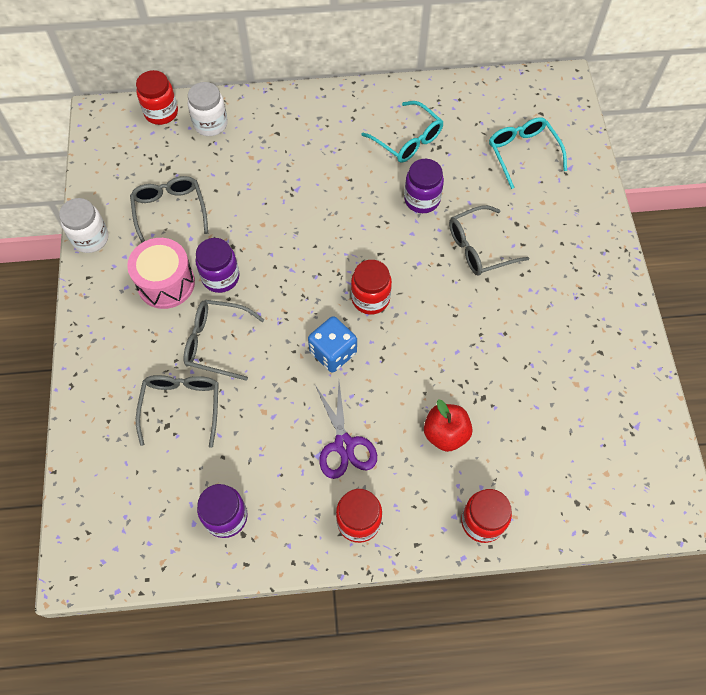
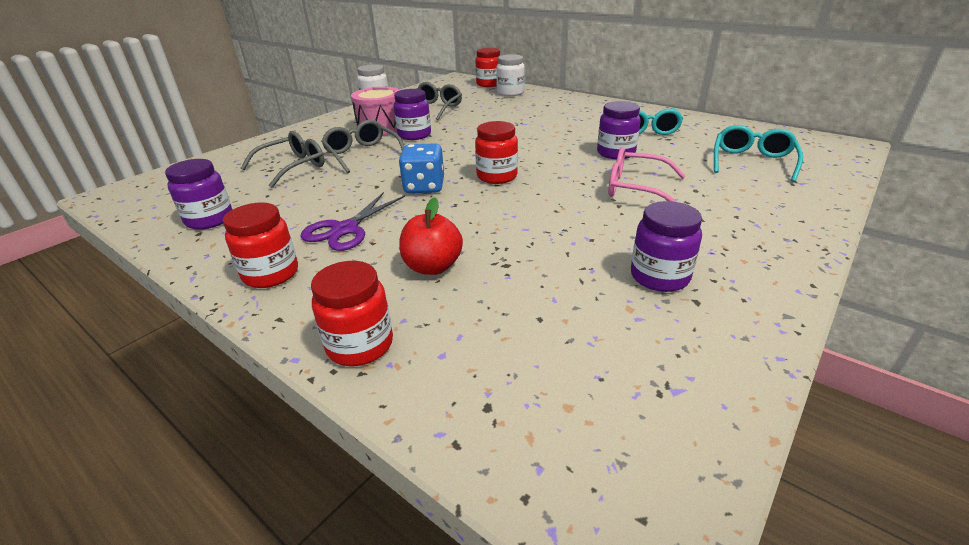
camera: 45 degrees right, 30 degrees down
(480, 247) = (636, 188): grey glasses -> pink glasses
(569, 344) = (659, 277): none -> purple jar

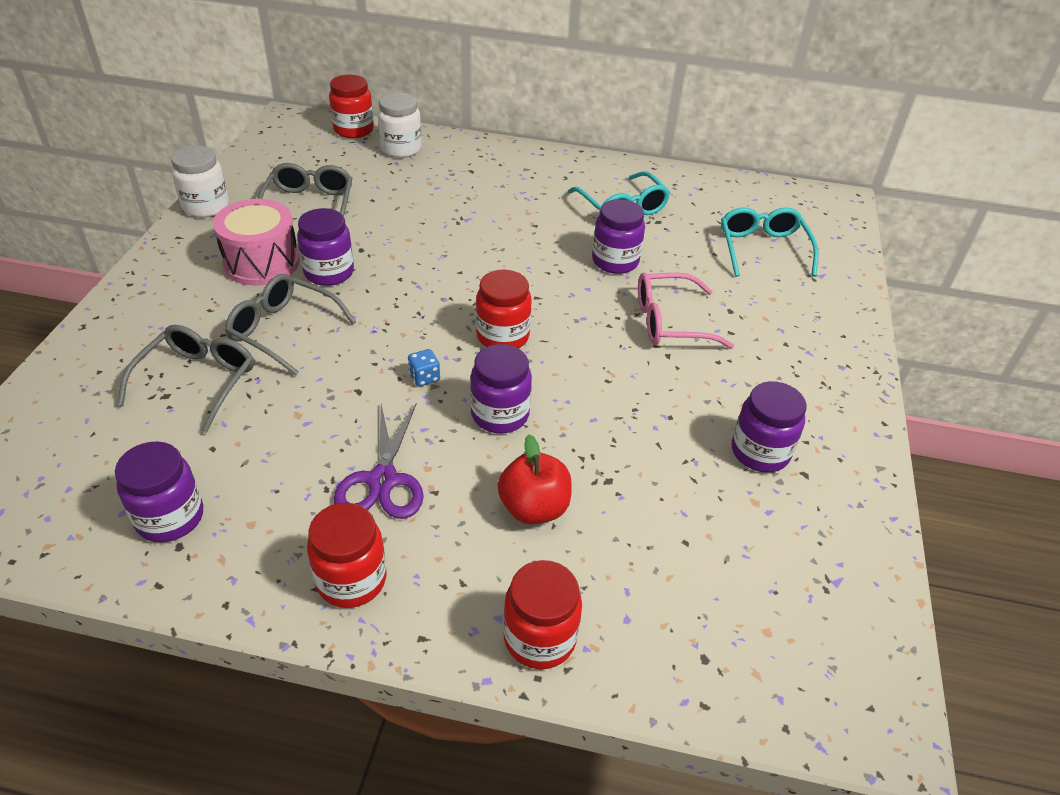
camera: 30 degrees left, 10 degrees up
(424, 187) = (424, 377): blue dice -> blue dice, size x0.50
(457, 213) = (500, 414): none -> purple jar

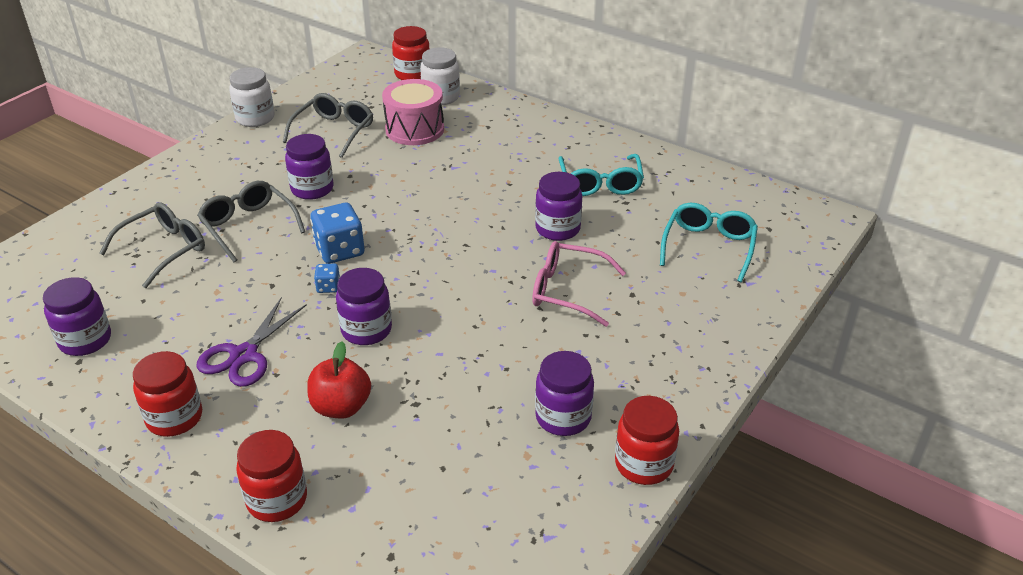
camera: 25 degrees right, 5 degrees down
(262, 263) = (267, 171): pink drum -> pink drum (414, 129)
(408, 334) = (340, 250): none -> blue dice
(502, 336) = (413, 270): red jar -> red jar (644, 464)

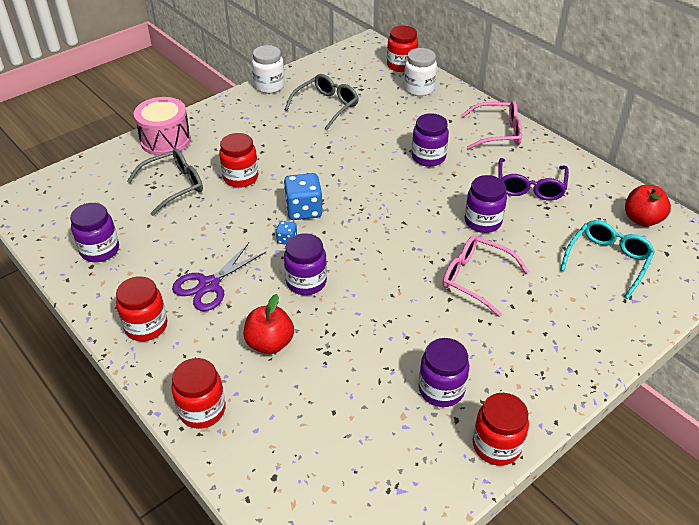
camera: 15 degrees right, 5 degrees up
(249, 227) = (240, 178): grey glasses -> red jar
(312, 189) = (296, 153): purple jar -> purple jar (428, 157)
(414, 129) = (390, 114): pink drum -> pink drum (165, 140)
(546, 132) = (497, 132): none -> pink glasses
(600, 183) = (530, 186): turquoise glasses -> purple glasses
(733, 198) = (642, 219): none -> red apple

